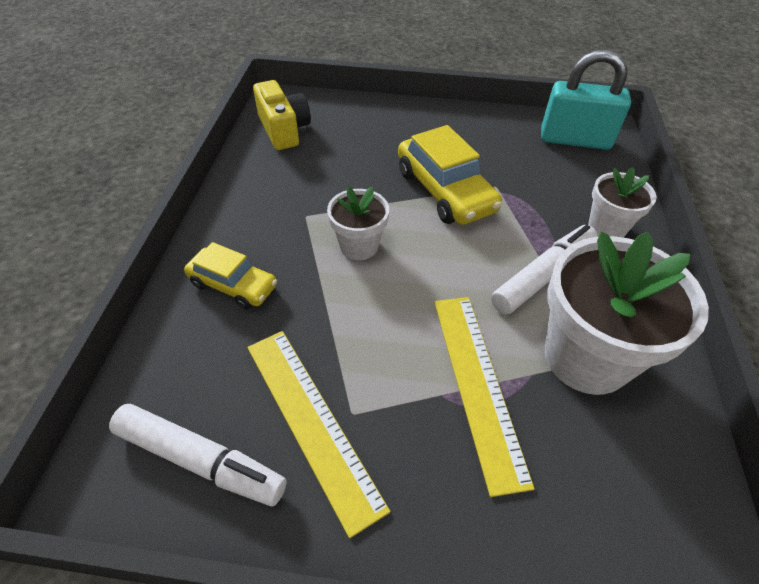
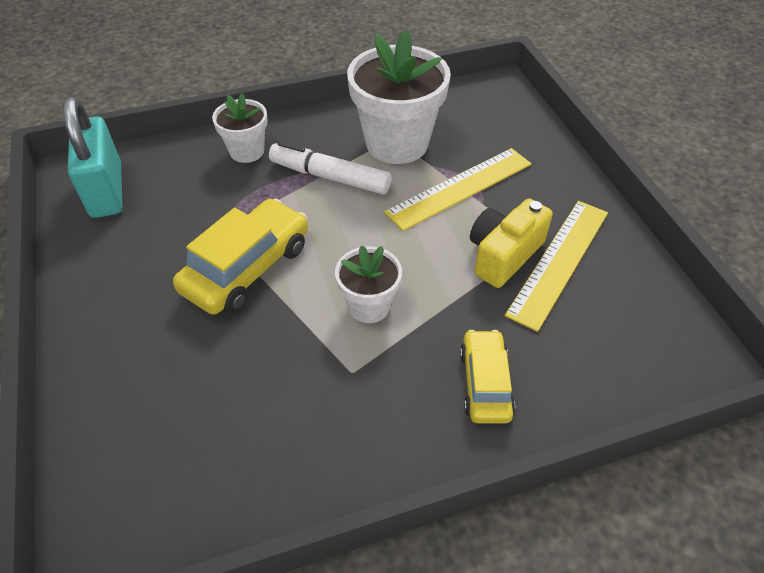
camera: 115 degrees left, 0 degrees up
(200, 460) = (637, 309): white marker -> none
(284, 130) = (185, 493): yellow camera -> yellow camera (503, 255)

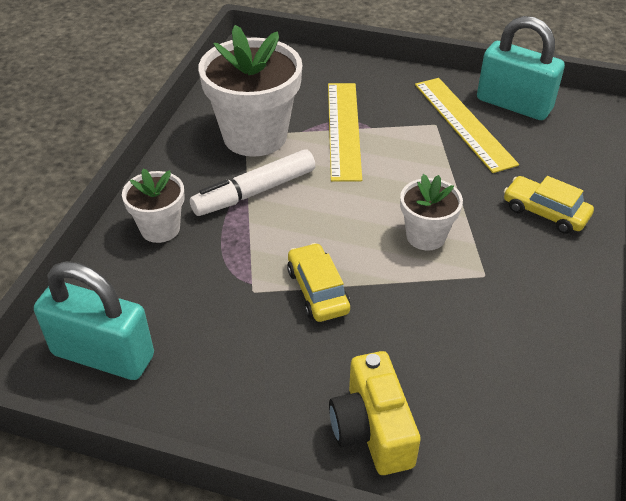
camera: 55 degrees left, 5 degrees down
(247, 268) = (318, 290): yellow car -> yellow car, size x0.62
(503, 255) = (434, 144): yellow camera -> yellow camera (372, 429)
(634, 287) = (514, 104): none -> turquoise padlock

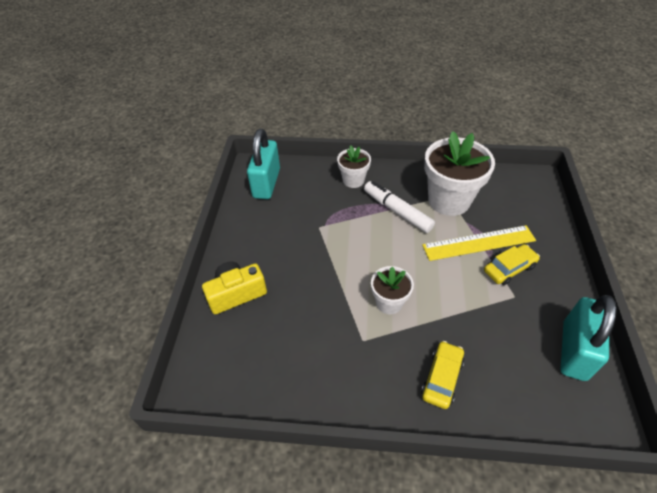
camera: 80 degrees right, 5 degrees up
(318, 290) = (326, 254): yellow car -> yellow car (509, 269)
(463, 123) = (526, 315): yellow ruler -> none

